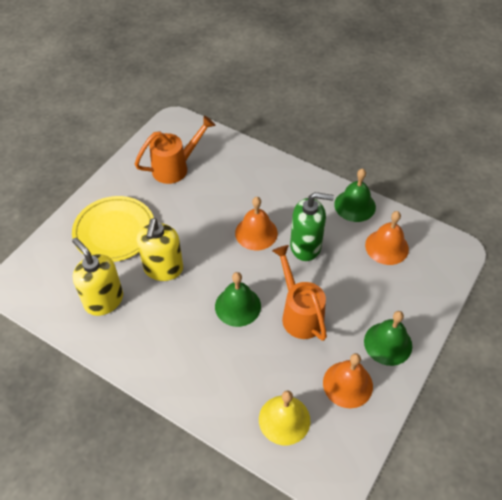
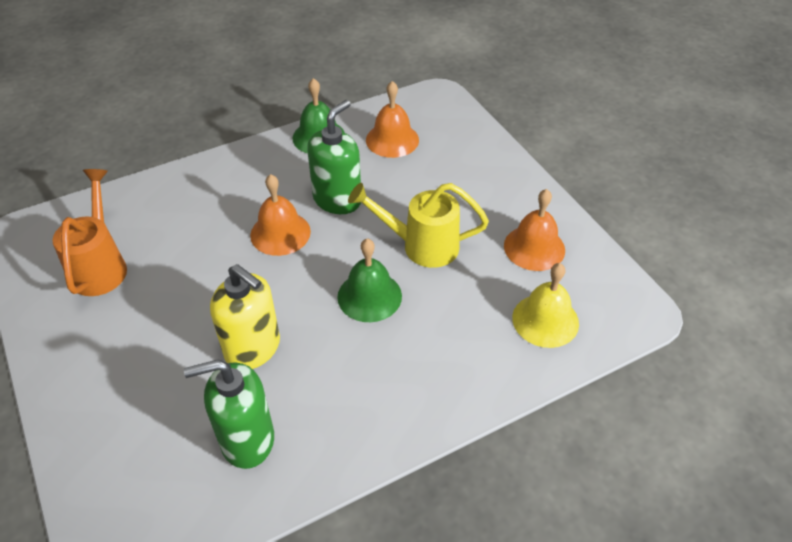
camera: 60 degrees left, 5 degrees down
(104, 300) = (247, 440): yellow soap dispenser -> green soap dispenser
(114, 231) = (140, 379): yellow plate -> none
(299, 314) = (421, 246): orange watering can -> yellow watering can
(388, 343) = (507, 195): green bell -> none

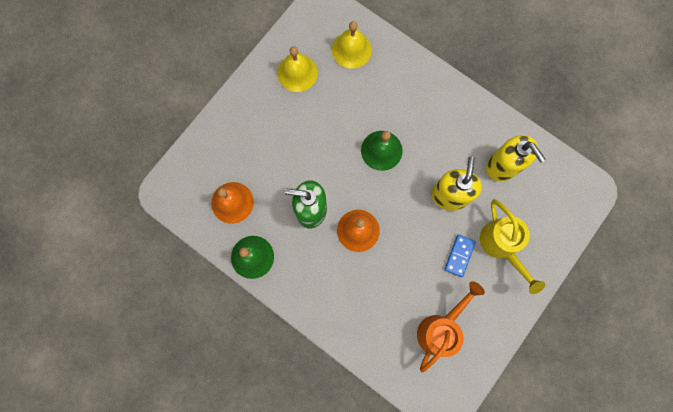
camera: 115 degrees left, 30 degrees up
(100, 266) = (440, 328): orange watering can -> orange watering can turned 150 degrees clockwise
(166, 323) = (459, 255): none -> blue domino
(247, 440) = (502, 166): green soap dispenser -> yellow soap dispenser
(421, 246) = (327, 138): yellow watering can -> yellow watering can (501, 246)
(534, 247) = (297, 73): orange bell -> yellow bell

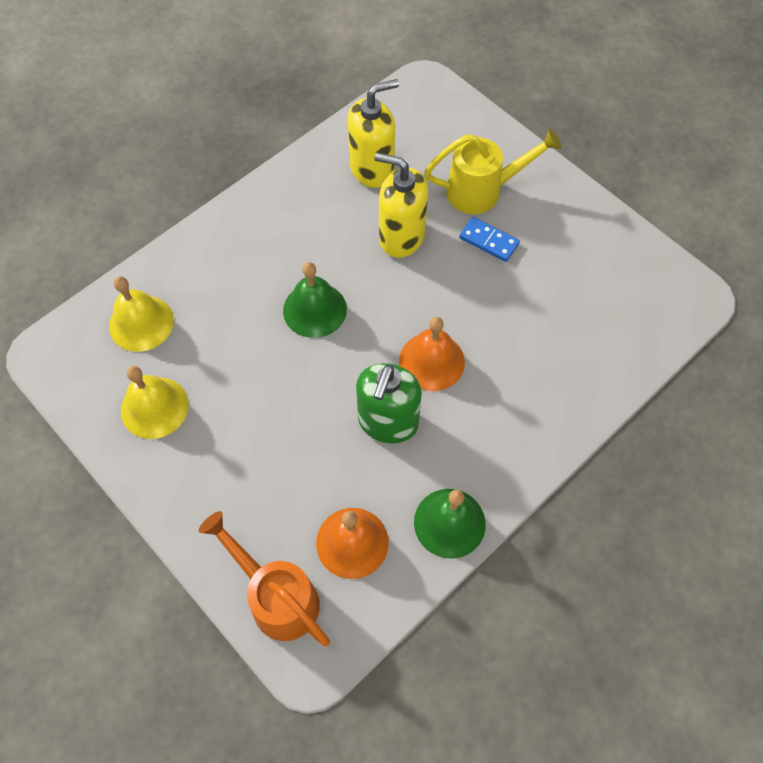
camera: 80 degrees left, 15 degrees down
(440, 328) = (587, 281): orange watering can -> orange watering can (277, 597)

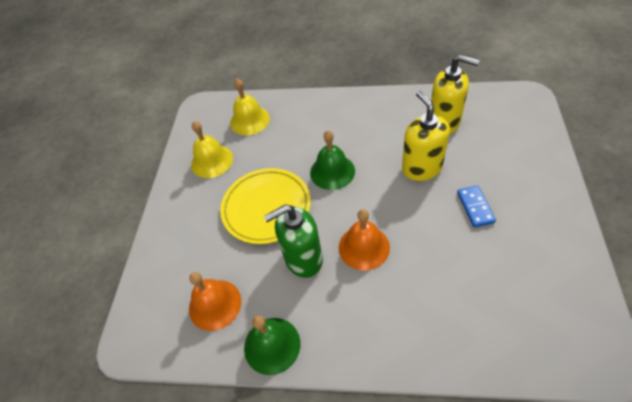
camera: 55 degrees right, 10 degrees down
(277, 597) = (154, 296): orange watering can -> none
(288, 405) = (266, 208): none -> yellow plate
(482, 191) = (502, 176): yellow watering can -> none

